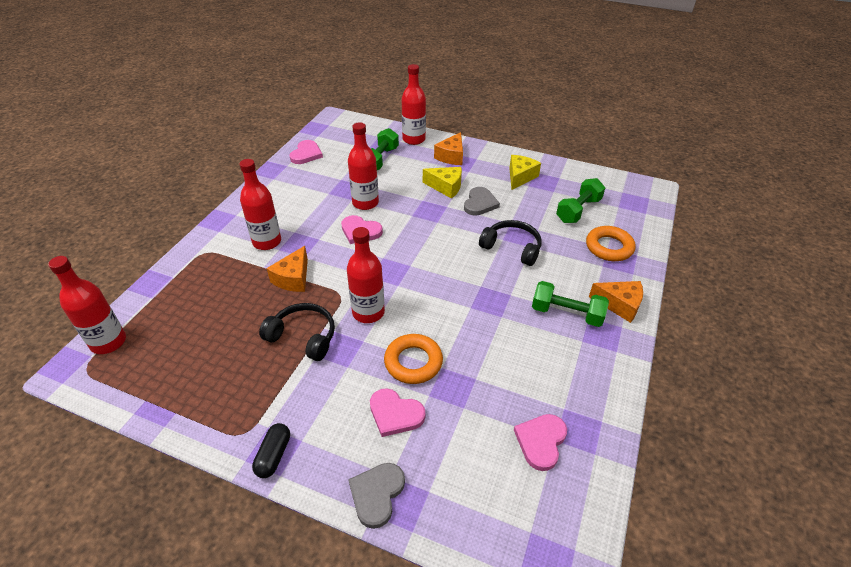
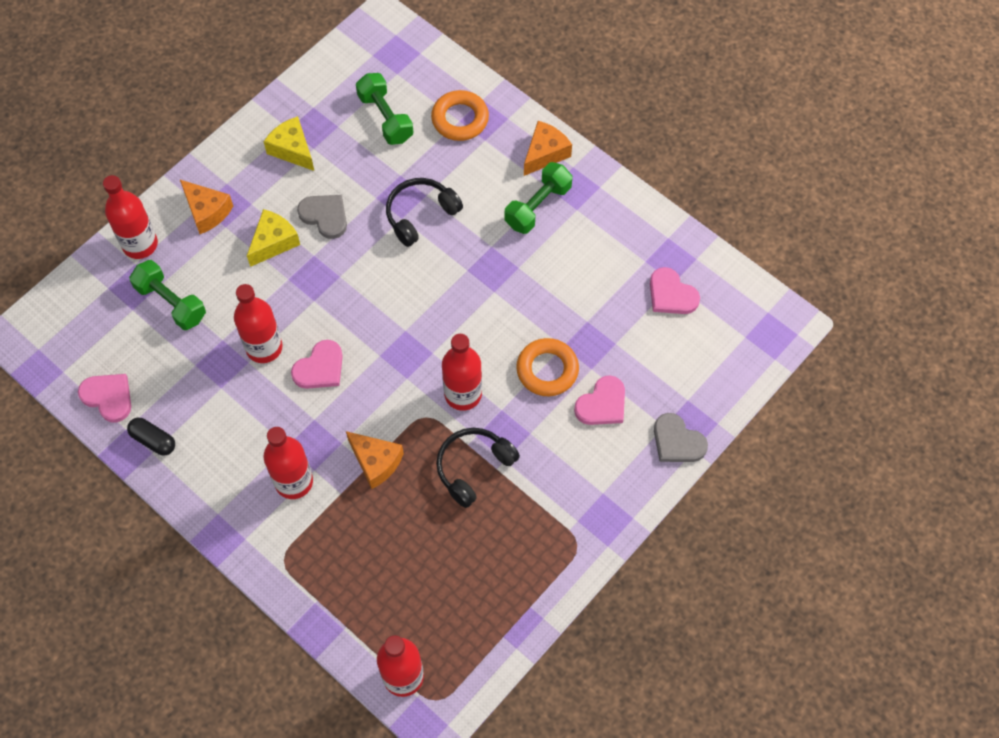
camera: 70 degrees left, 20 degrees up
(273, 455) = (611, 520): black capsule -> black capsule (153, 440)

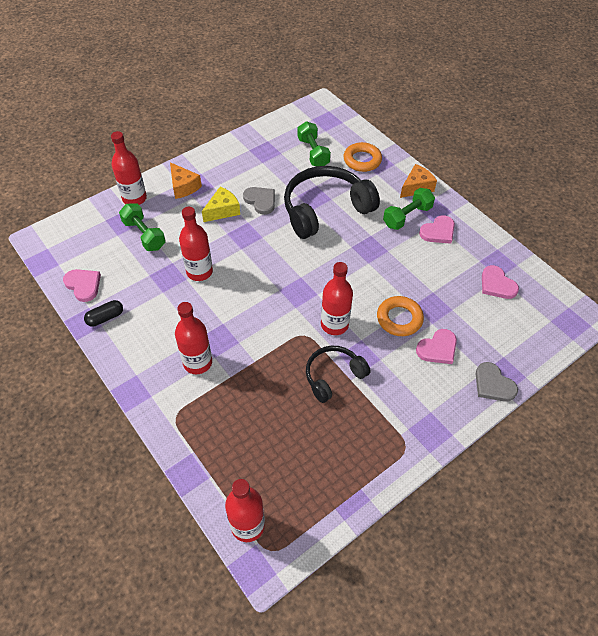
camera: 10 degrees right, 10 degrees down
(153, 440) = (105, 318): black capsule -> black capsule turned 75 degrees counterclockwise
(292, 149) = (248, 161): yellow cheese -> none
(320, 368) = (235, 291): pink heart -> pink heart (438, 231)
(376, 462) = (261, 359): orange cheese -> none
(420, 214) = (325, 209): black headphones -> black headphones, size x1.77

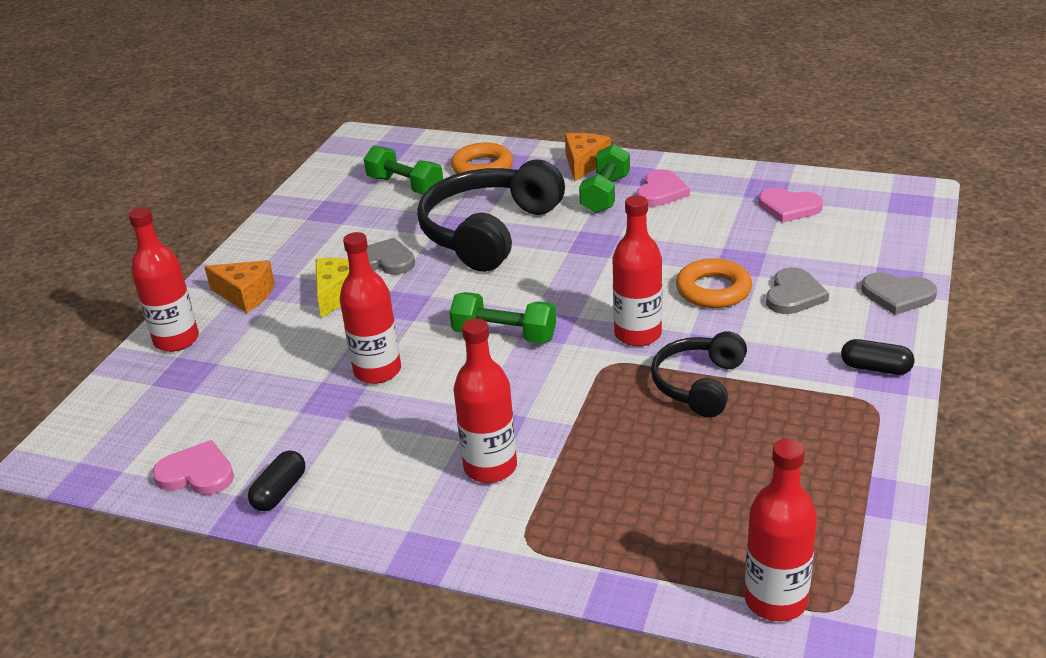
camera: 30 degrees left, 20 degrees down
(144, 235) = (239, 372): green dumbbell -> green dumbbell (504, 335)
(431, 425) = (875, 368): none -> black capsule
(437, 348) = (794, 295): pink heart -> grey heart

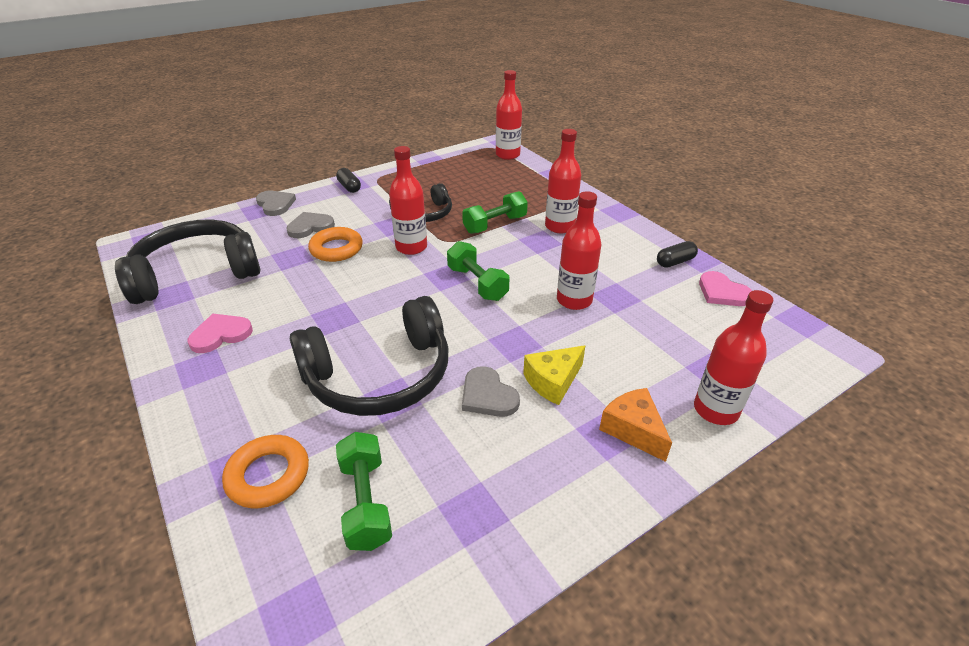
camera: 145 degrees left, 5 degrees up
(584, 164) = (200, 408): orange cheese -> none
(605, 194) = (252, 358): green dumbbell -> green dumbbell (495, 224)
(789, 207) = (197, 273): pink heart -> black headphones

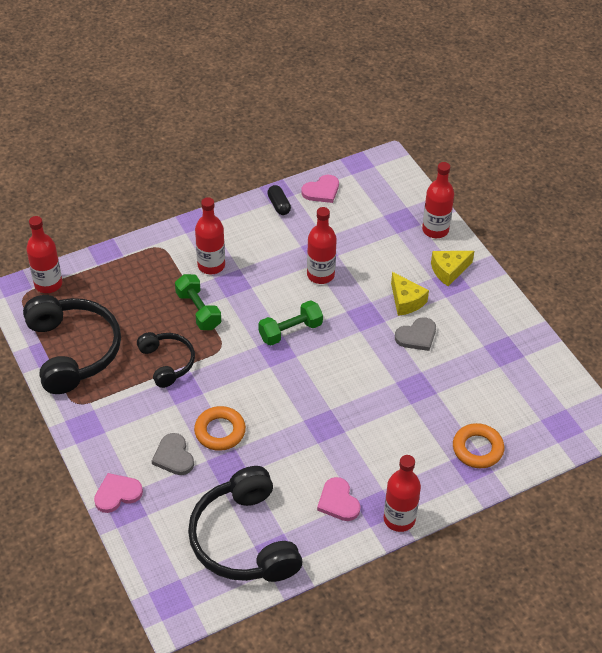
camera: 85 degrees left, 10 degrees up
(275, 204) = (117, 494): grey heart -> pink heart
(349, 187) = (91, 428): black capsule -> none
(366, 502) = (497, 399): green dumbbell -> none
(380, 375) = (394, 394): black headphones -> black headphones (73, 351)
(411, 247) = (227, 374): red bottle -> red bottle (399, 519)
(633, 430) = (449, 271): orange cheese -> yellow cheese

